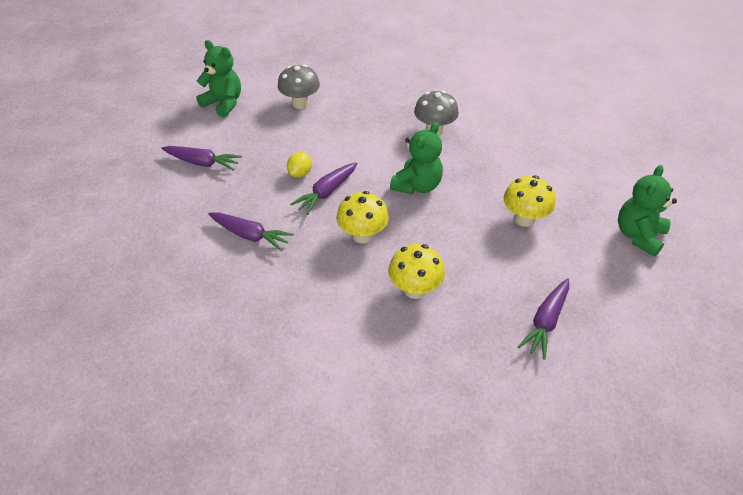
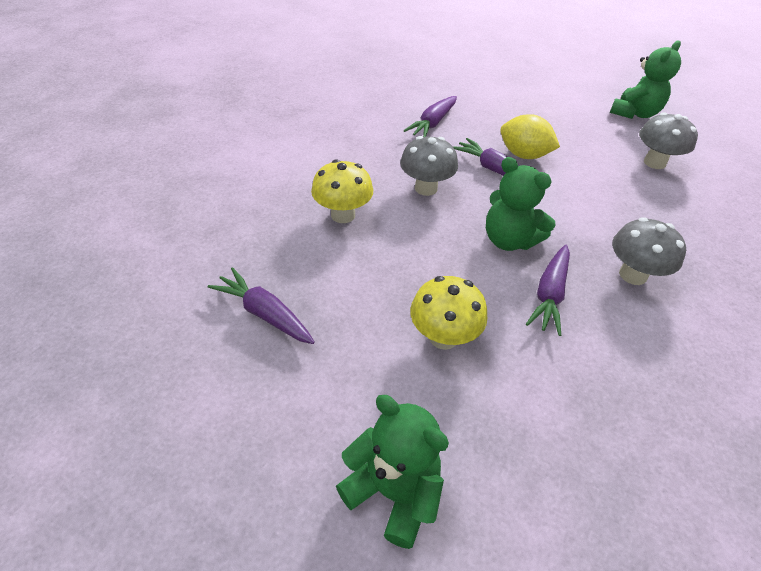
camera: 95 degrees right, 0 degrees up
(203, 163) = (533, 101): purple carrot -> purple carrot (549, 295)
(300, 173) = (523, 155): yellow lemon -> yellow lemon, size x1.58
(362, 235) = (426, 188): yellow mushroom -> grey mushroom

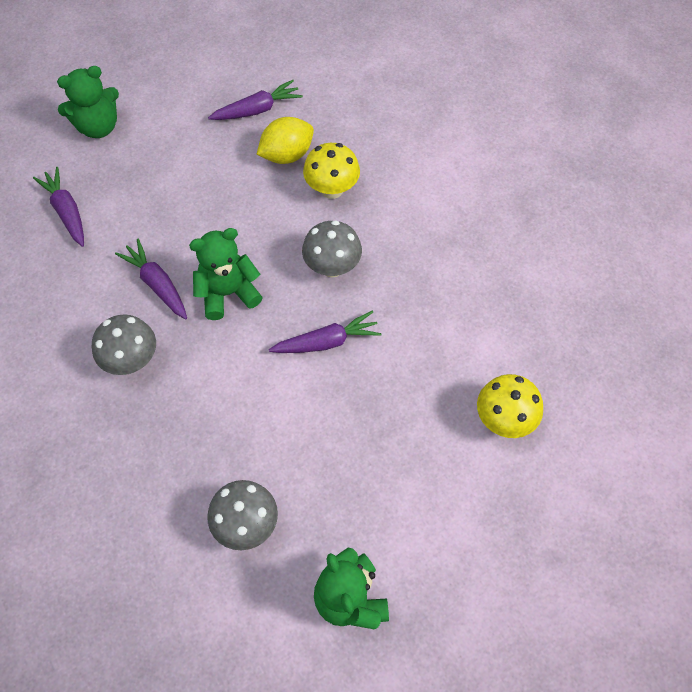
camera: 120 degrees right, 15 degrees up
(432, 123) = (441, 332): purple carrot -> purple carrot (66, 211)
(443, 337) = (170, 196): yellow mushroom -> yellow mushroom (504, 419)
(523, 155) = (335, 388): yellow lemon -> yellow lemon (287, 155)

